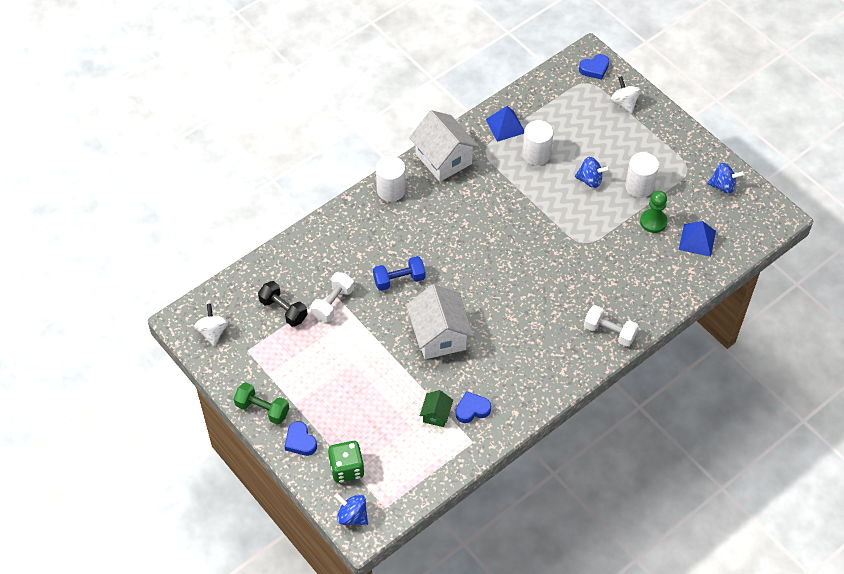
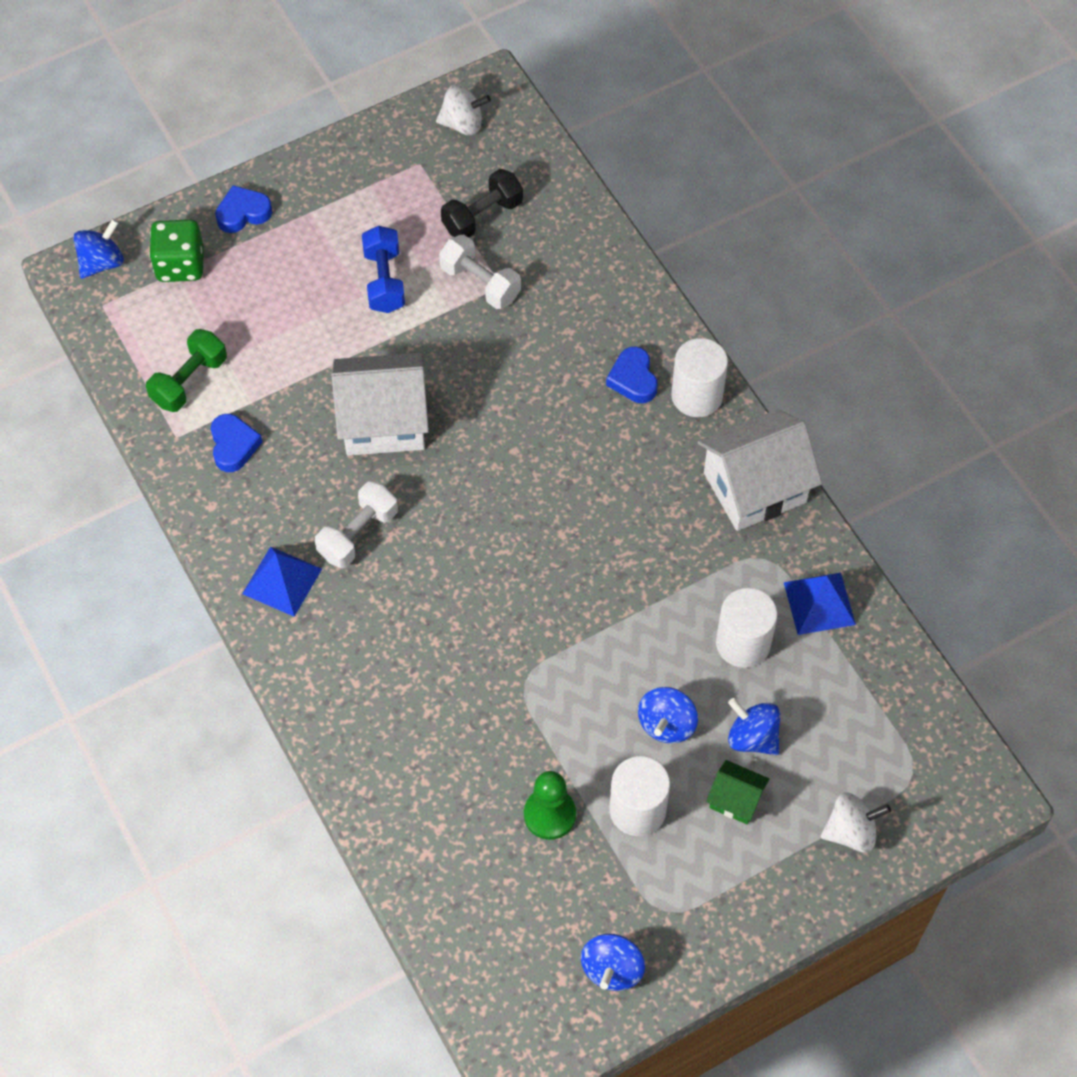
camera: 100 degrees right, 5 degrees up
(262, 409) = (310, 172): green dumbbell -> green dumbbell (189, 381)
(399, 280) = (506, 381): blue dumbbell -> blue dumbbell (384, 281)
(436, 415) = (238, 394): green house -> green house (735, 799)
(587, 145) = (752, 737): none -> blue spinning top
(594, 69) = (949, 796): blue heart -> blue heart (633, 379)
(609, 332) = (327, 682): white dumbbell -> white dumbbell (358, 534)
(697, 240) = (492, 884): blue pyramid -> blue pyramid (282, 581)

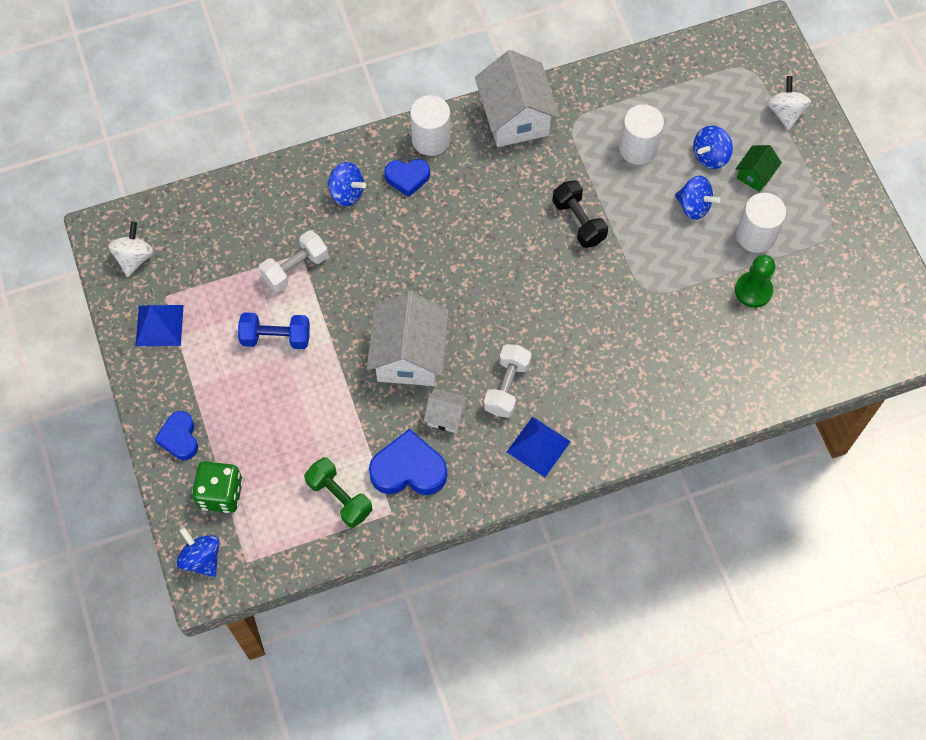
camera: 80 degrees left, 5 degrees up
(233, 445) = (408, 469): blue heart -> blue heart, size x1.57
(308, 473) = (445, 416): none -> white house
(358, 534) = (507, 387): white dumbbell -> white dumbbell turned 60 degrees clockwise
(482, 216) = (231, 257): black dumbbell -> black dumbbell (578, 221)
(612, 969) = (869, 270): blue spinning top -> blue spinning top (347, 193)
(819, 603) = (614, 96): blue pyramid -> blue pyramid (159, 325)

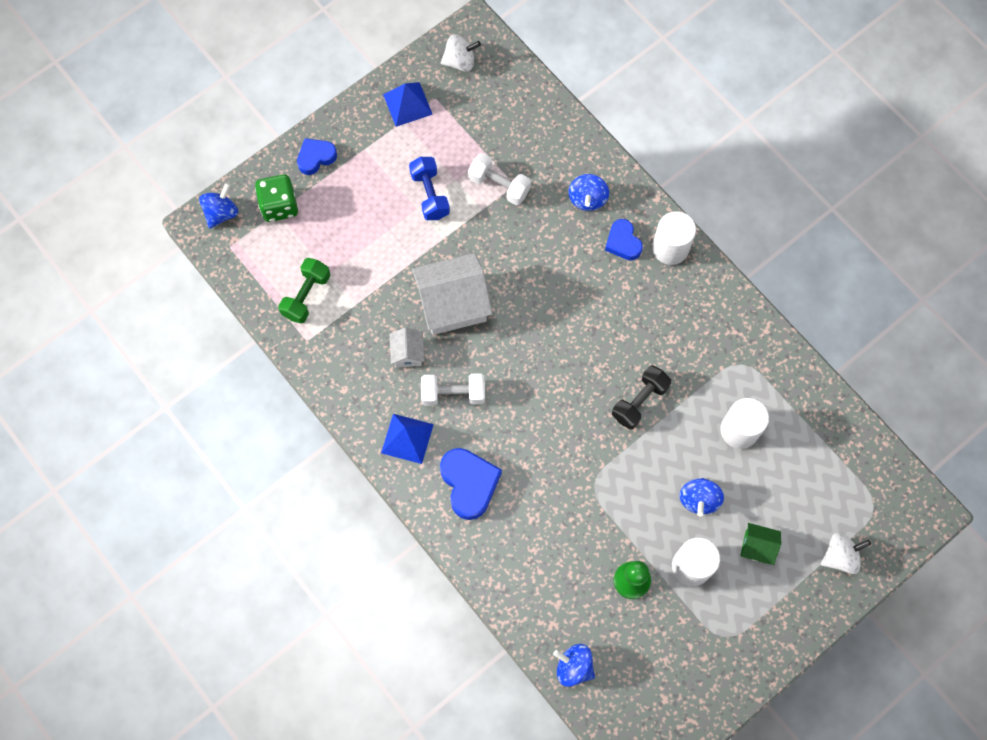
camera: 70 degrees right, 5 degrees up
(408, 469) = (349, 340): blue heart -> blue heart (469, 484)
(515, 117) = (724, 311): white house -> none
(710, 156) = (759, 499): blue spinning top -> blue spinning top (573, 667)

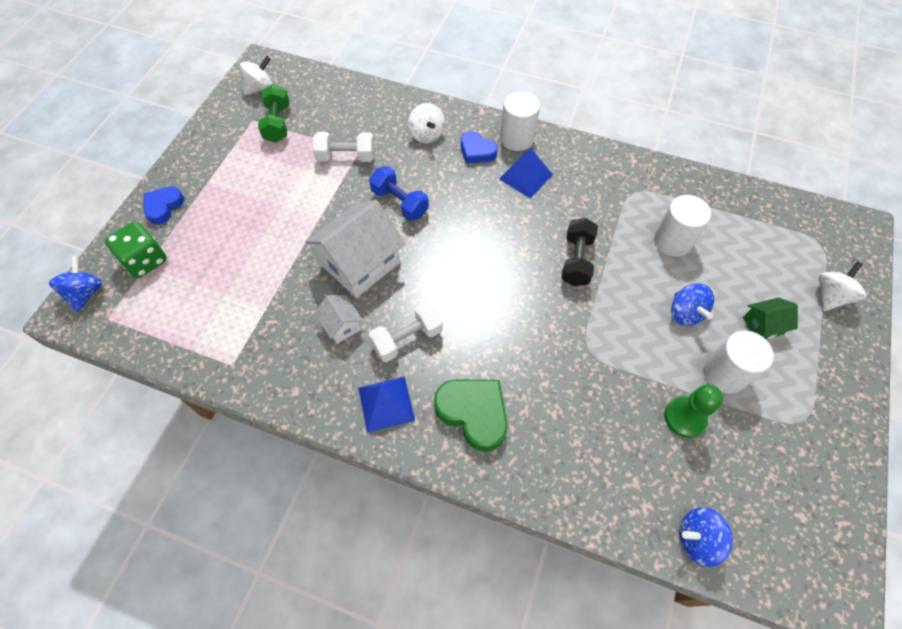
camera: 30 degrees left, 10 degrees down
(306, 296) = (211, 324): green dumbbell -> green dumbbell (277, 123)
(407, 104) = (230, 133): blue pyramid -> blue pyramid (525, 176)
(430, 194) = (288, 189): blue dumbbell -> blue dumbbell (400, 202)
(469, 484) = (473, 413): blue heart -> green heart
(587, 199) = (427, 135): blue spinning top -> white spinning top

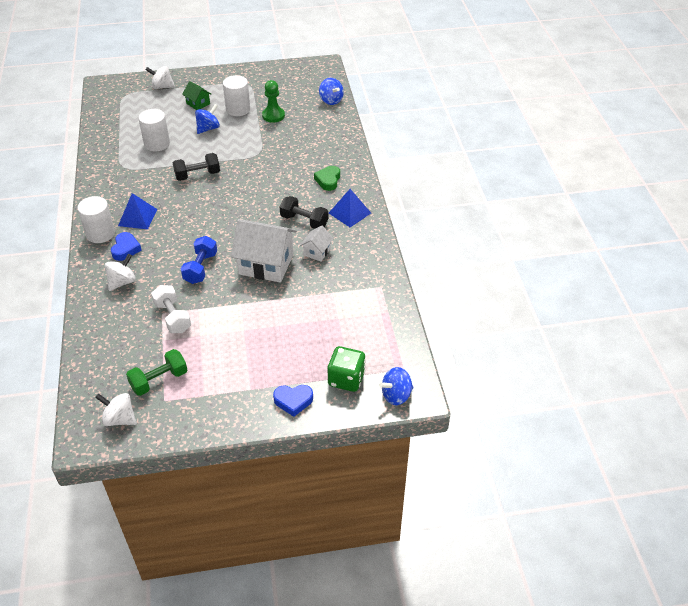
camera: 120 degrees left, 15 degrees down
(407, 339) = (304, 221): white dumbbell -> black dumbbell
(473, 413) = (328, 180): green heart -> green heart, size x0.64

